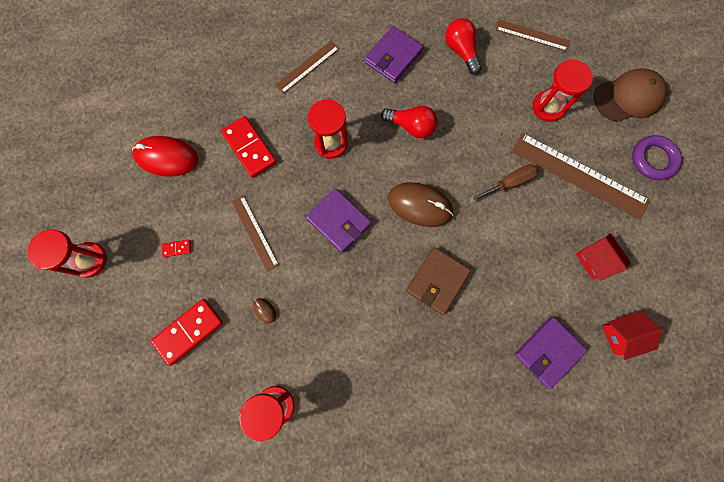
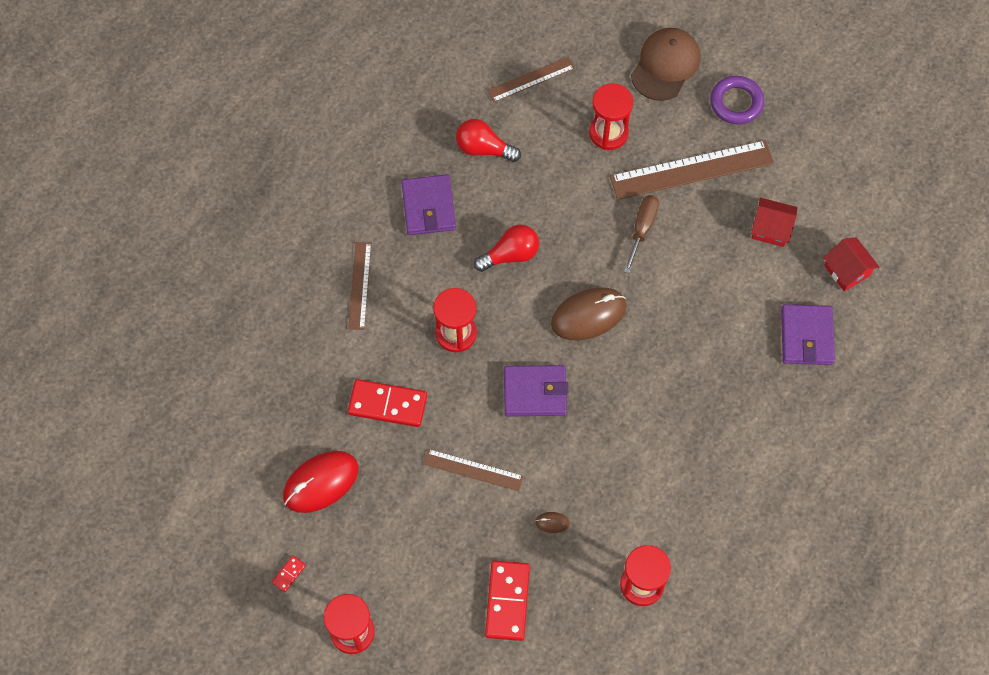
camera: 45 degrees left, 10 degrees down
(177, 248) = (420, 547): red domino -> red domino (289, 574)
(437, 281) = (667, 363): brown wallet -> none
(621, 335) = (847, 270): red house -> red house turned 60 degrees counterclockwise

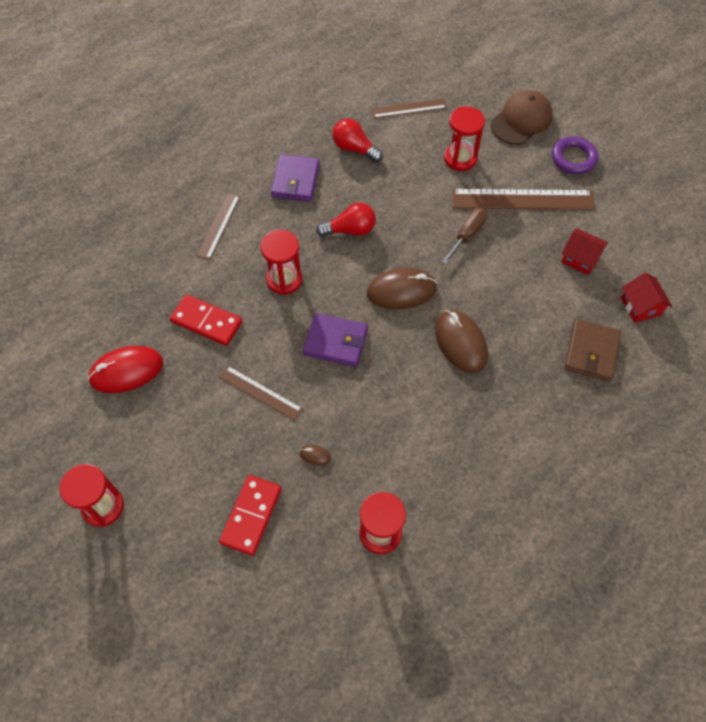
camera: 15 degrees right, 5 degrees down
(289, 574) = (68, 440): red domino -> none
(668, 360) = (460, 342): none -> brown mouse
(806, 336) = (591, 352): purple wallet -> brown wallet

